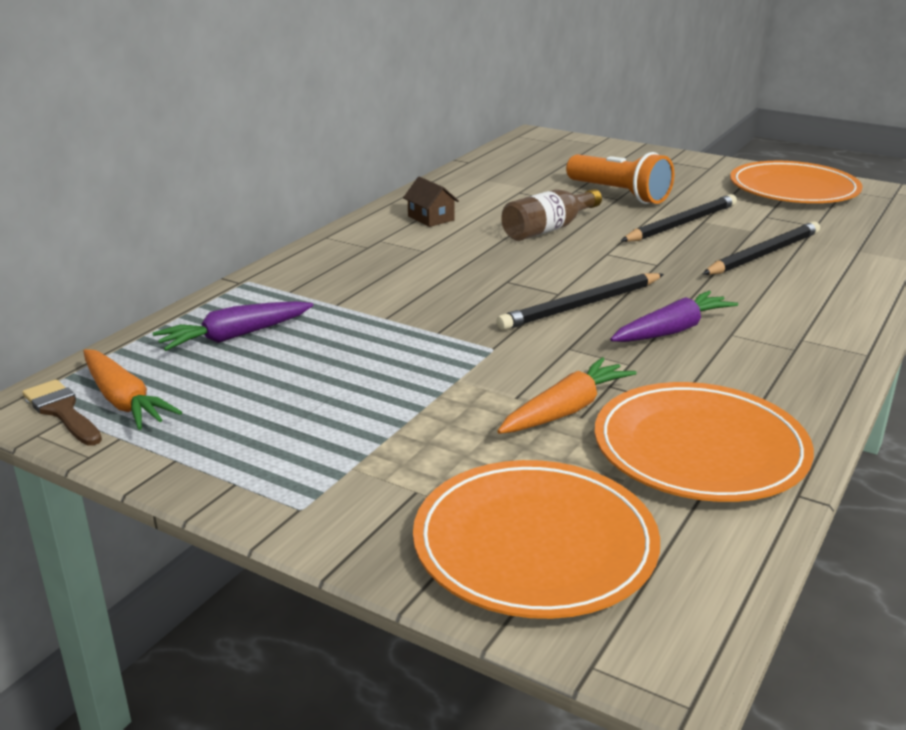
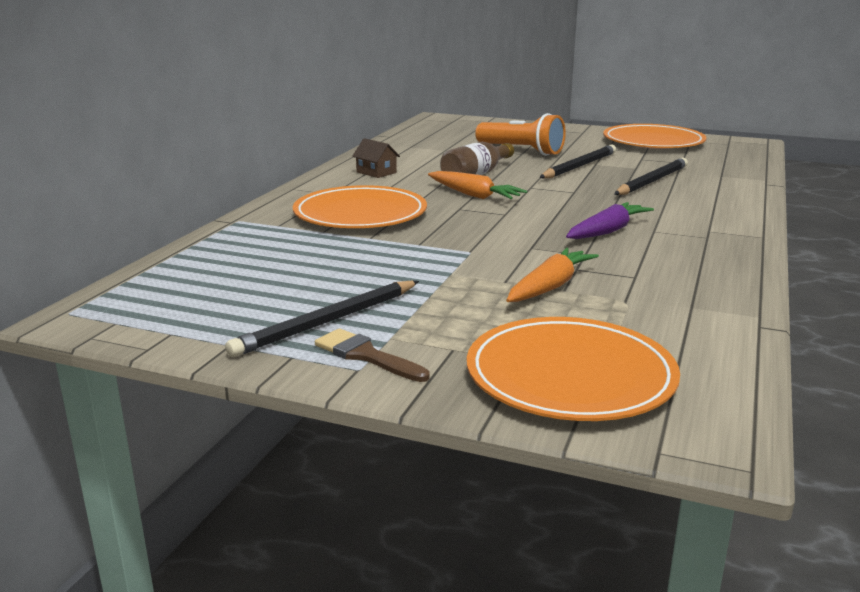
camera: 10 degrees left, 5 degrees down
(62, 411) = (108, 319): brown brush -> brown brush (366, 355)
(124, 401) = (163, 308): orange carrot -> orange carrot (474, 195)
(234, 336) = (244, 257): purple carrot -> none
(581, 305) = (527, 220): black pencil -> black pencil (328, 321)
(700, 449) = (669, 303): orange plate -> orange plate (360, 214)

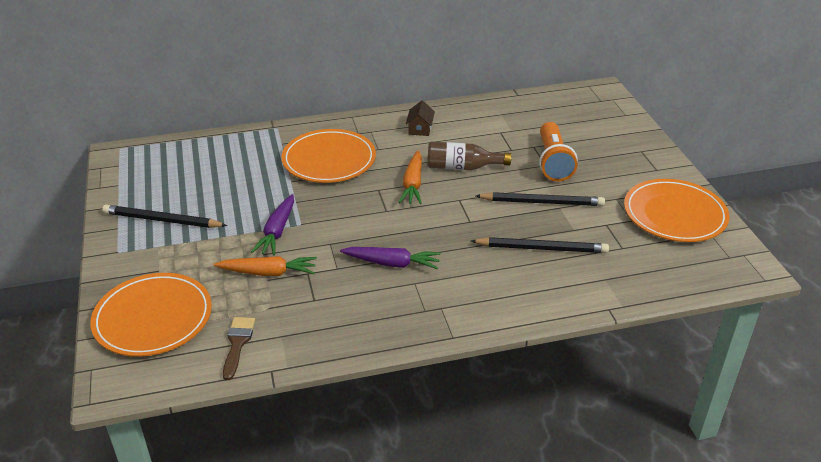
camera: 55 degrees right, 15 degrees up
(366, 355) = (133, 248): brown brush -> brown brush (237, 343)
(467, 265) = (277, 231): none -> purple carrot

